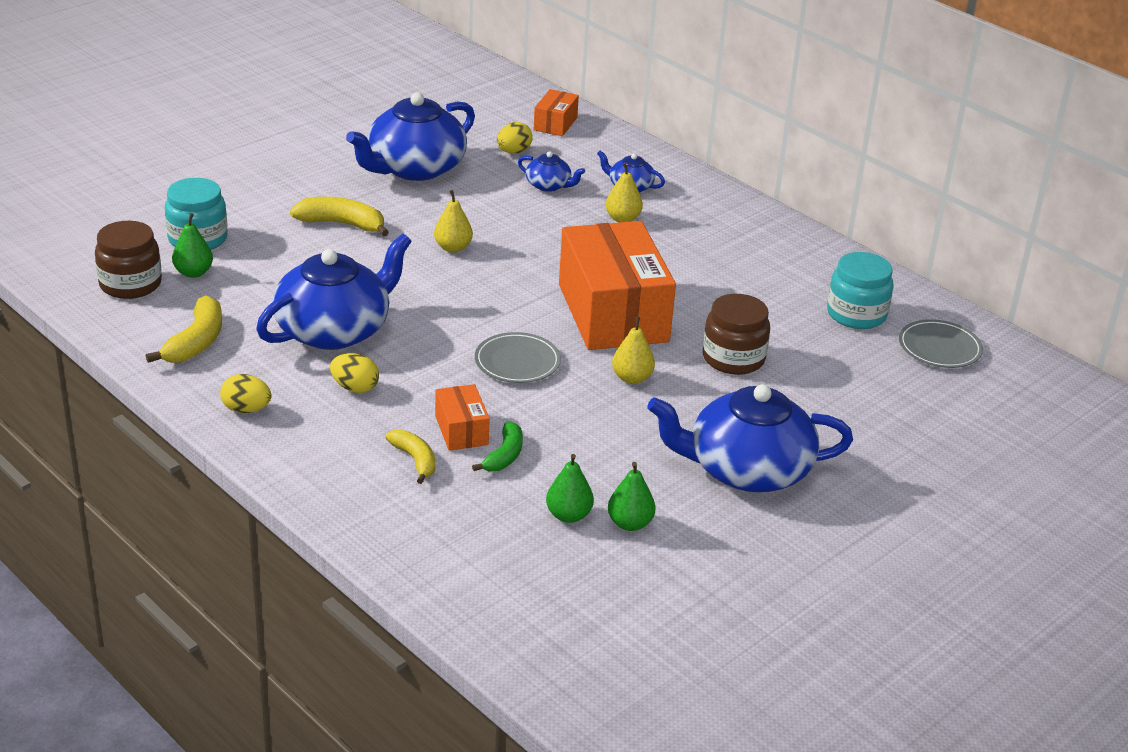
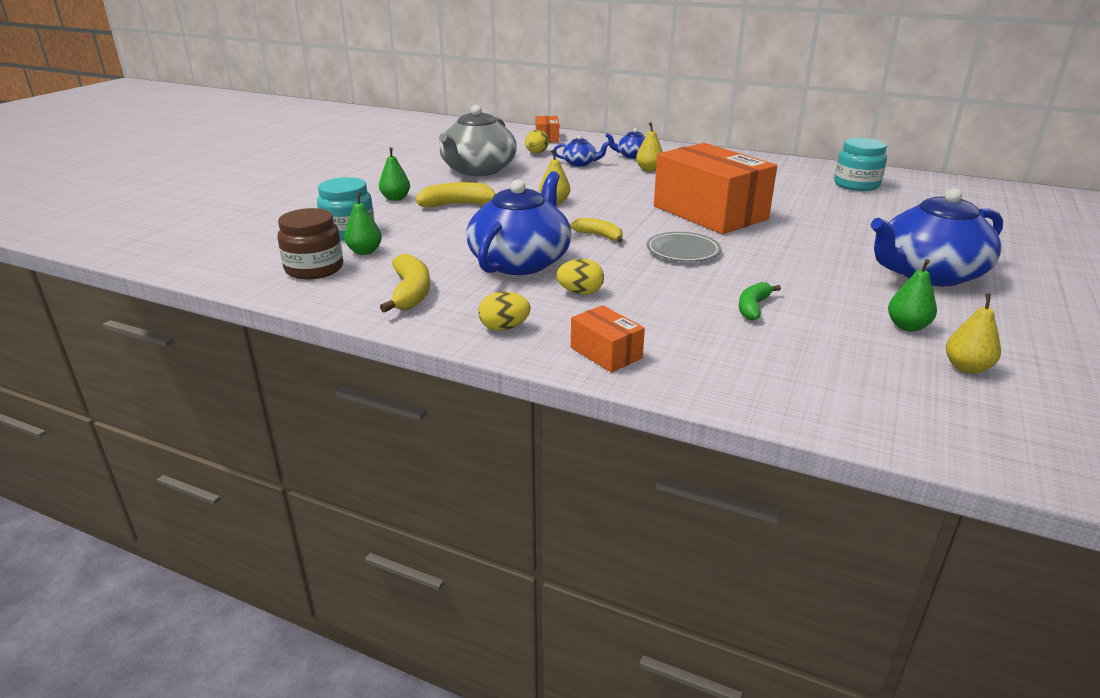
camera: 20 degrees left, 5 degrees down
(414, 168) = (478, 170): blue teapot -> grey teapot
(415, 460) = (689, 327): yellow banana -> yellow banana (599, 236)
(461, 430) = (698, 299): orange box -> orange box (606, 353)
(504, 456) = (753, 307): green banana -> green banana turned 150 degrees counterclockwise
(568, 515) = (856, 333): green pear -> green pear (395, 198)
(632, 378) = (774, 242): yellow pear -> yellow pear (966, 368)
(733, 358) = (821, 219): brown jar -> none
(939, 348) = (928, 190): grey plate -> none

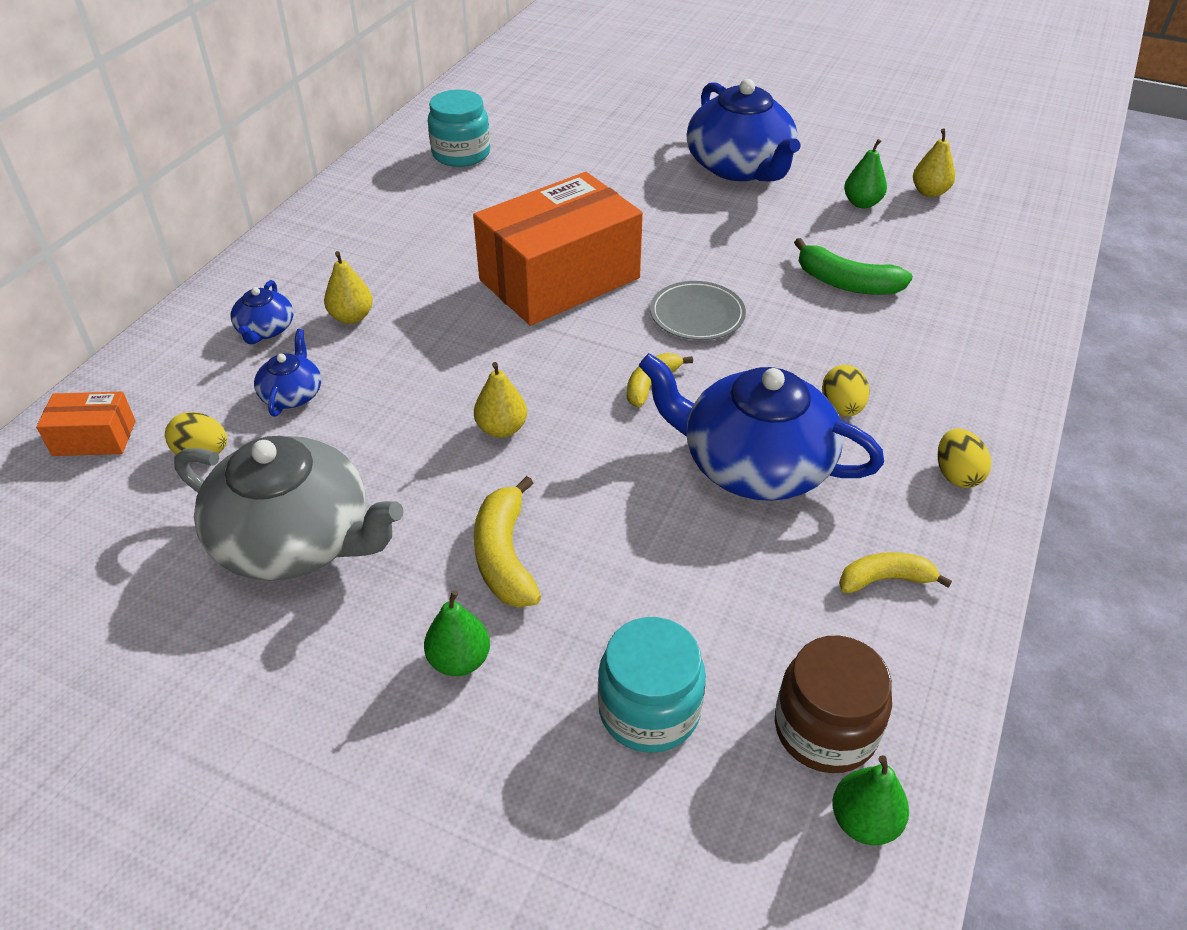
camera: 90 degrees left, 15 degrees up
(365, 251) = (740, 665): green pear -> green pear (864, 821)
(410, 293) = (885, 579): yellow banana -> yellow banana, size x0.66
(606, 353) = (984, 393): orange box -> none
(753, 307) = (846, 283): green banana -> green banana, size x1.51

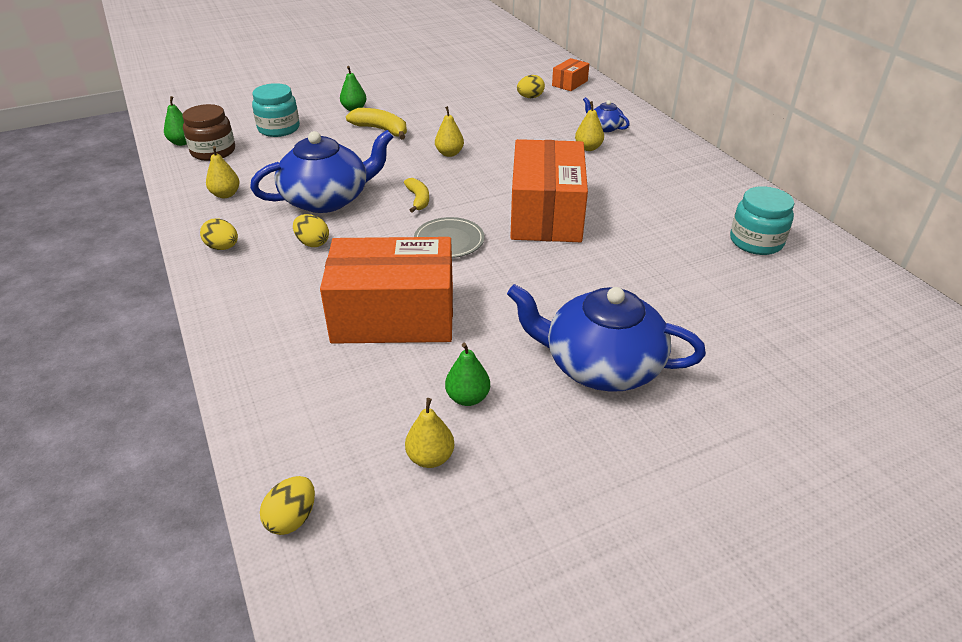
camera: 130 degrees right, 5 degrees down
(292, 394) = (544, 120): blue teapot -> none
(296, 540) = (454, 101): grey teapot -> none
(846, 283) = (394, 315): green banana -> orange box
(885, 579) = (226, 194): yellow banana -> yellow pear
(1054, 215) = (292, 518): none -> yellow egg

